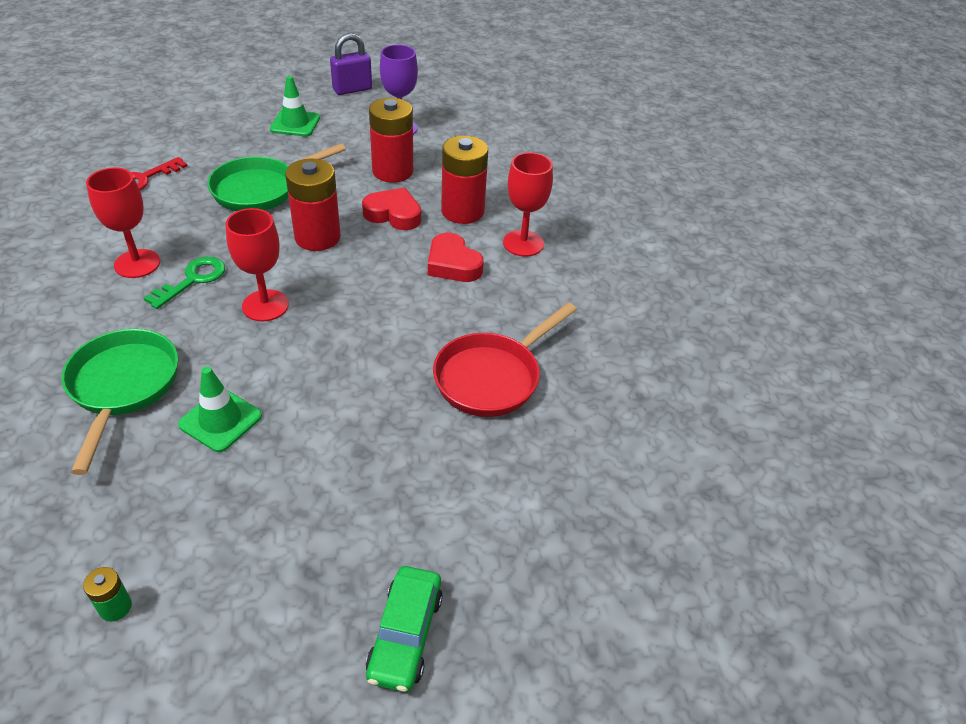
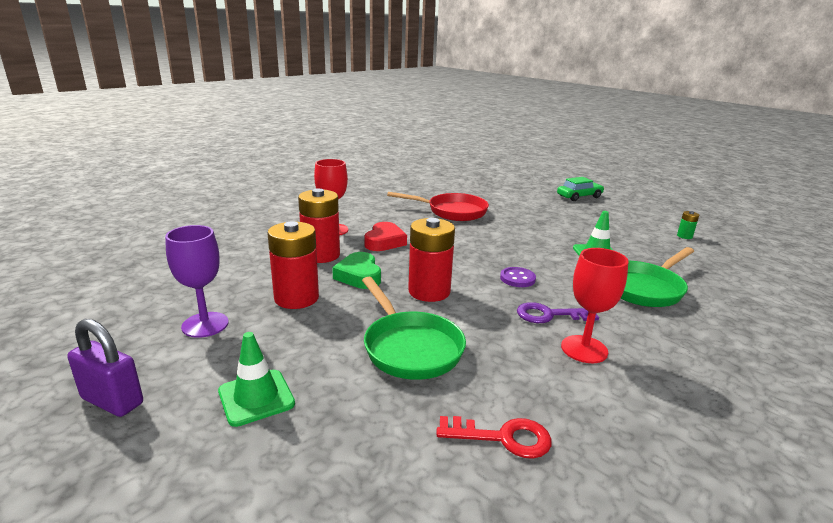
camera: 125 degrees left, 20 degrees down
(192, 280) = (549, 315): green key -> purple key
(261, 189) = (409, 347): green pan -> green pan turned 45 degrees clockwise
(265, 305) = (517, 278): red goblet -> purple button
(393, 214) = (359, 276): red heart -> green heart

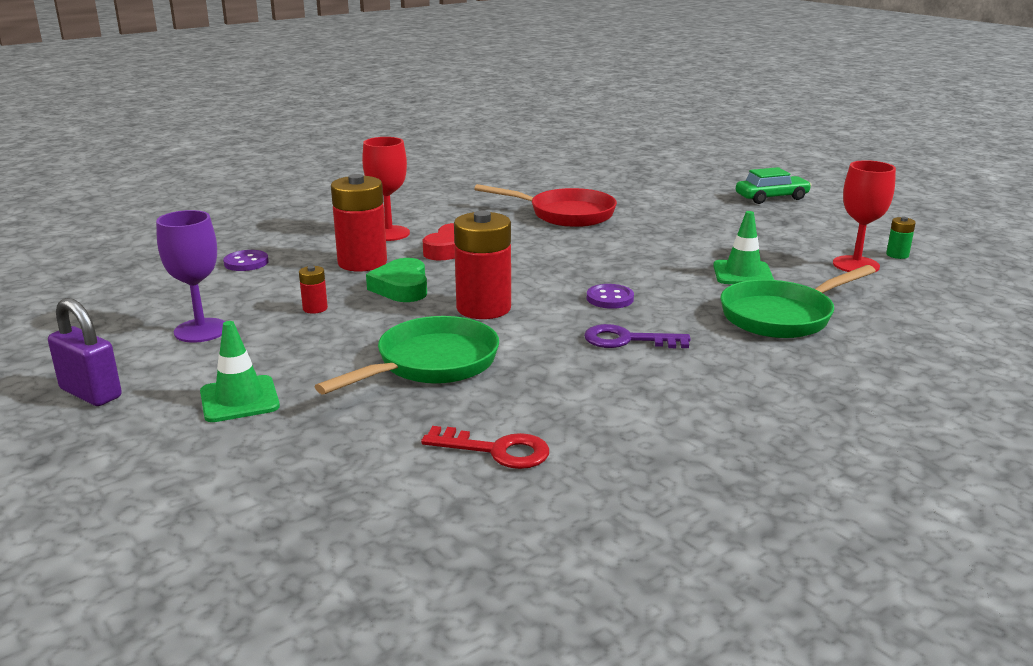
camera: 10 degrees right, 0 degrees up
(229, 258) = (246, 262): none -> purple button
(296, 298) = (315, 308): red battery -> red battery, size x0.45
(409, 347) = (431, 364): green pan -> green pan turned 120 degrees counterclockwise
(584, 349) = (648, 377): red goblet -> red goblet (856, 265)

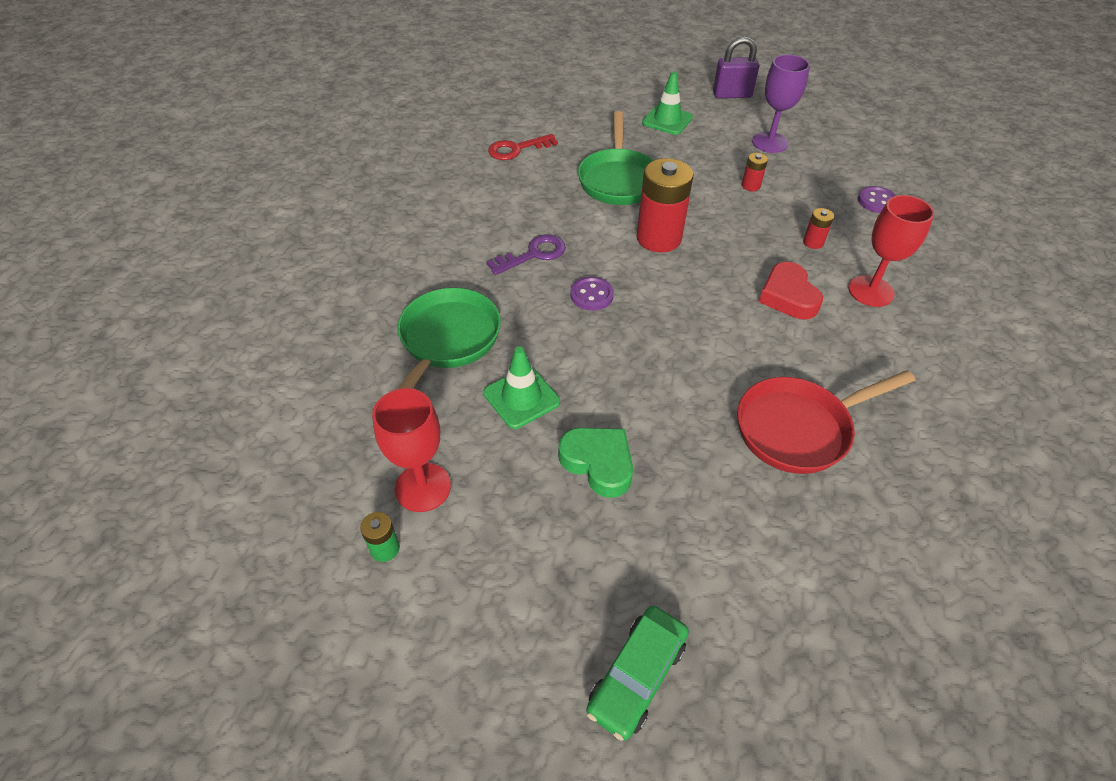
camera: 140 degrees right, 25 degrees up
(362, 262) = (813, 242): red battery -> red battery, size x0.45
(401, 287) = (740, 230): green heart -> green heart (598, 463)

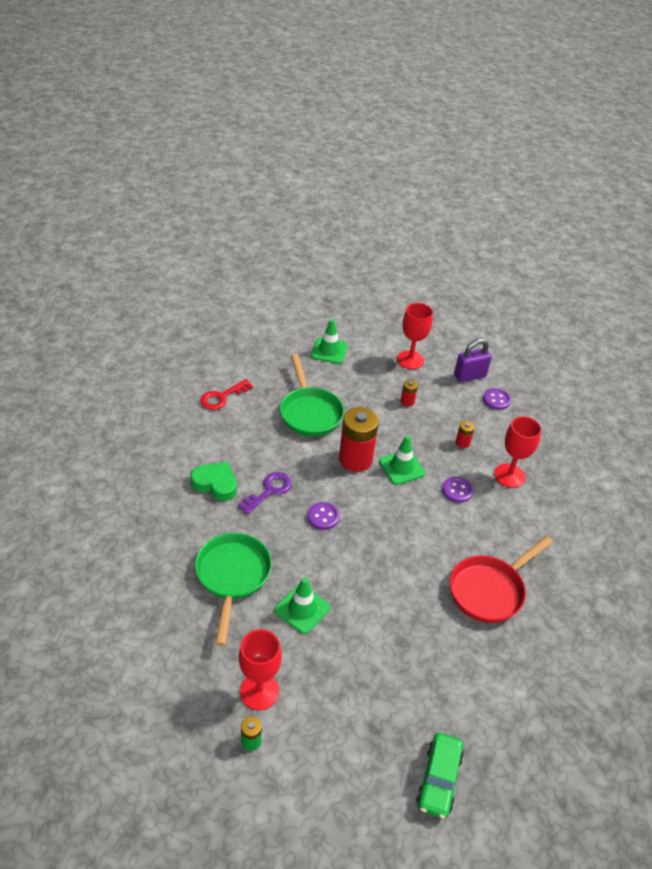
camera: 20 degrees left, 5 degrees down
(598, 463) = (370, 645): green heart -> green heart (215, 484)
(718, 257) = (401, 467): none -> green traffic cone
(732, 95) = (370, 319): purple padlock -> purple padlock (469, 376)
(770, 142) = (410, 360): purple goblet -> red goblet
(788, 296) = (457, 490): red heart -> purple button

